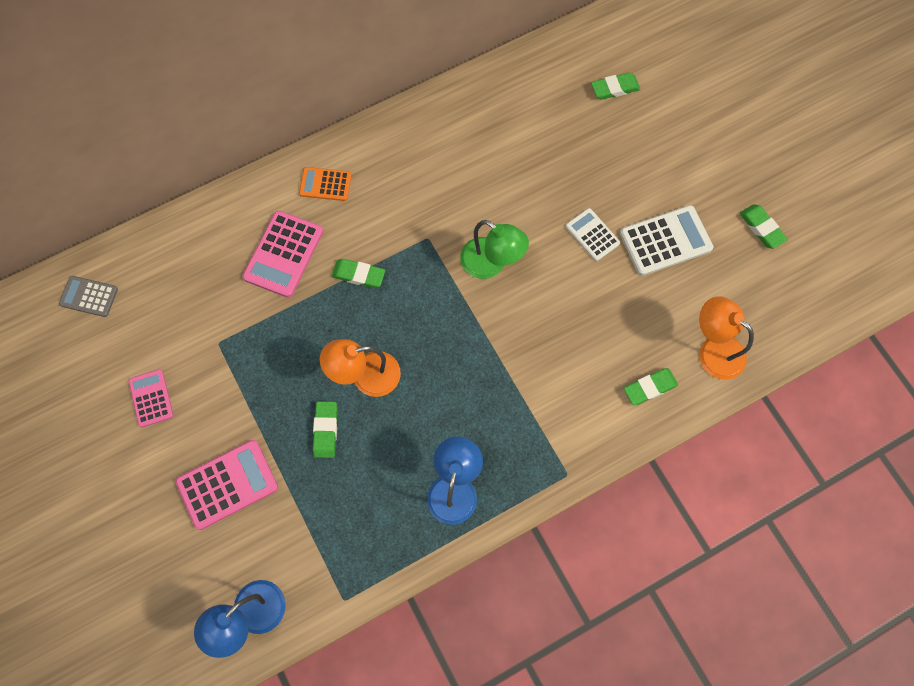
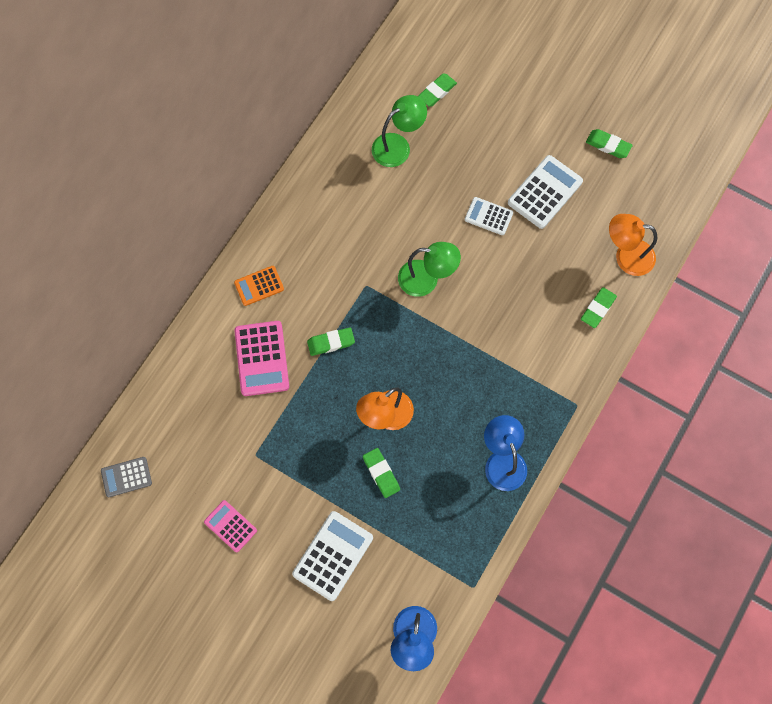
camera: 30 degrees left, 0 degrees up
(227, 484) = (333, 556): pink calculator -> white calculator
(543, 120) = (398, 146): none -> green lamp

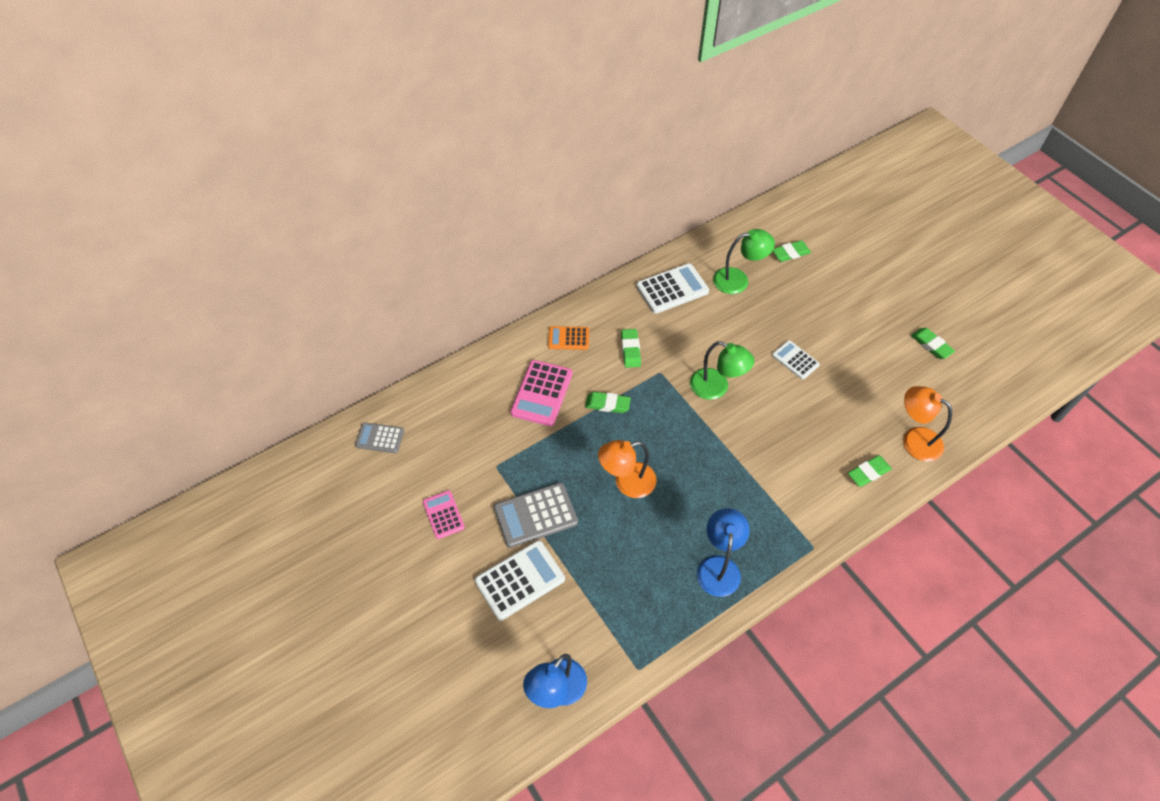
camera: 25 degrees right, 15 degrees down
(317, 487) = (535, 515): none -> grey calculator
(381, 473) = (599, 528): green eraser -> green eraser (630, 350)
(545, 192) = (856, 360): white calculator -> white calculator (672, 289)

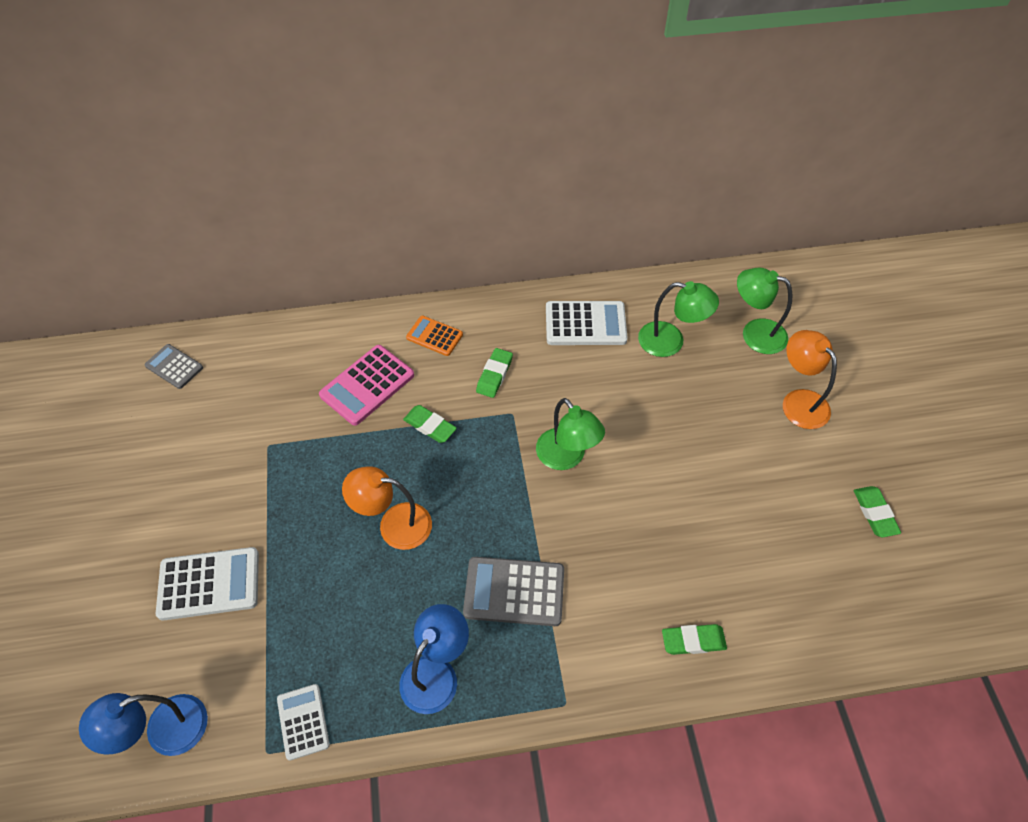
camera: 25 degrees right, 0 degrees up
(443, 515) = (181, 475): pink calculator -> none
(535, 515) = (273, 518): grey calculator -> grey calculator (514, 592)
(790, 253) = (754, 333): green eraser -> green lamp
(795, 360) = (683, 462): white calculator -> white calculator (303, 721)
(914, 439) = (780, 625): orange lamp -> orange lamp (799, 401)

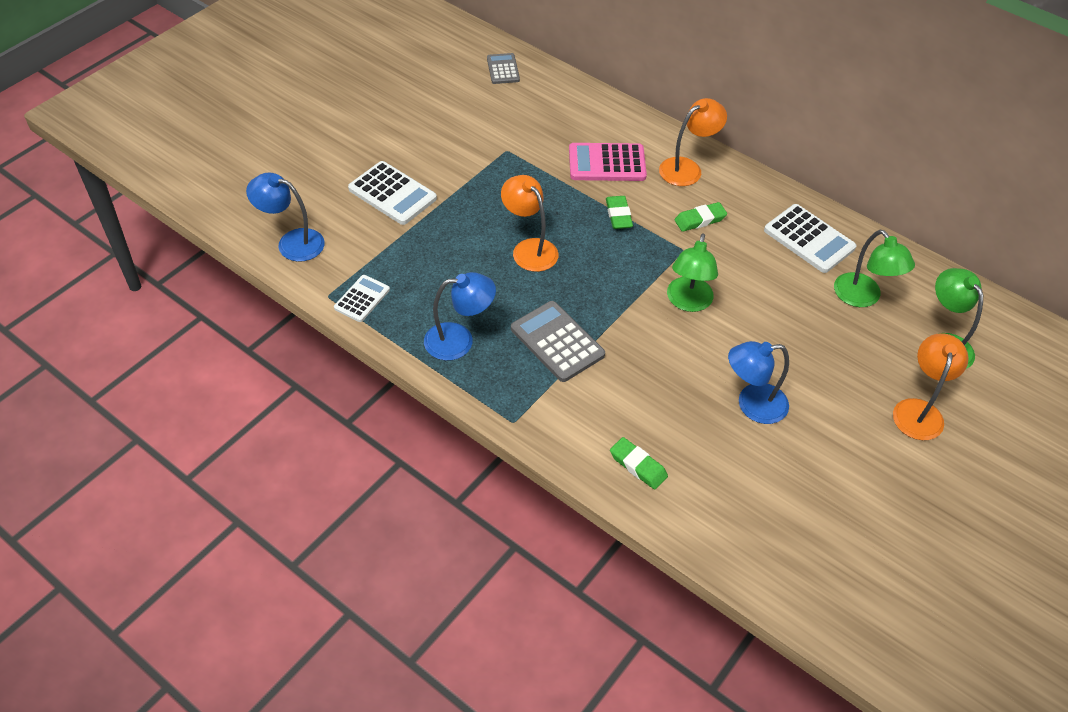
camera: 45 degrees right, 5 degrees down
(434, 336) = (687, 168): orange calculator -> orange lamp
(704, 503) = (752, 405): none -> blue lamp
(874, 513) = (881, 521): green eraser -> none

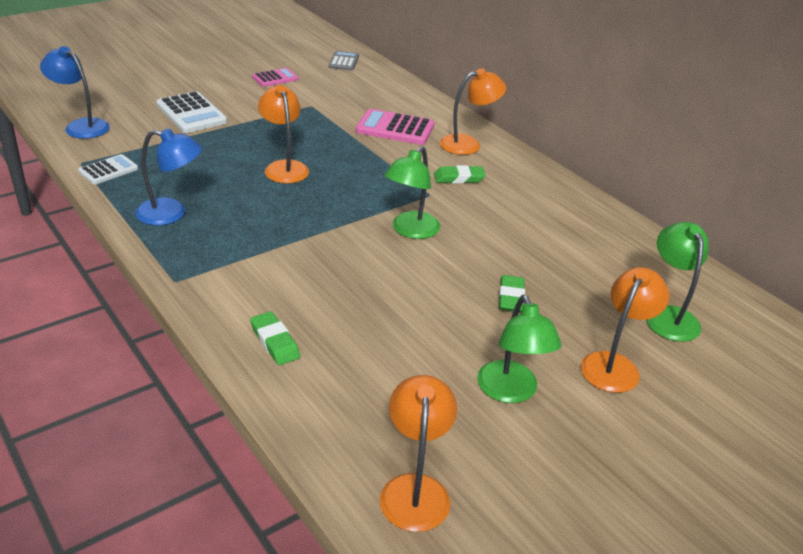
camera: 15 degrees right, 15 degrees down
(446, 115) = (275, 78): none -> pink calculator
(557, 342) = (262, 233): grey calculator -> none
(618, 215) = (383, 161): green eraser -> green eraser (511, 297)
(752, 405) = (428, 320): blue lamp -> none
(809, 239) = (561, 211): white calculator -> none
(818, 576) = (415, 489): none -> orange lamp
(863, 297) = (595, 262): green lamp -> green lamp (510, 392)

